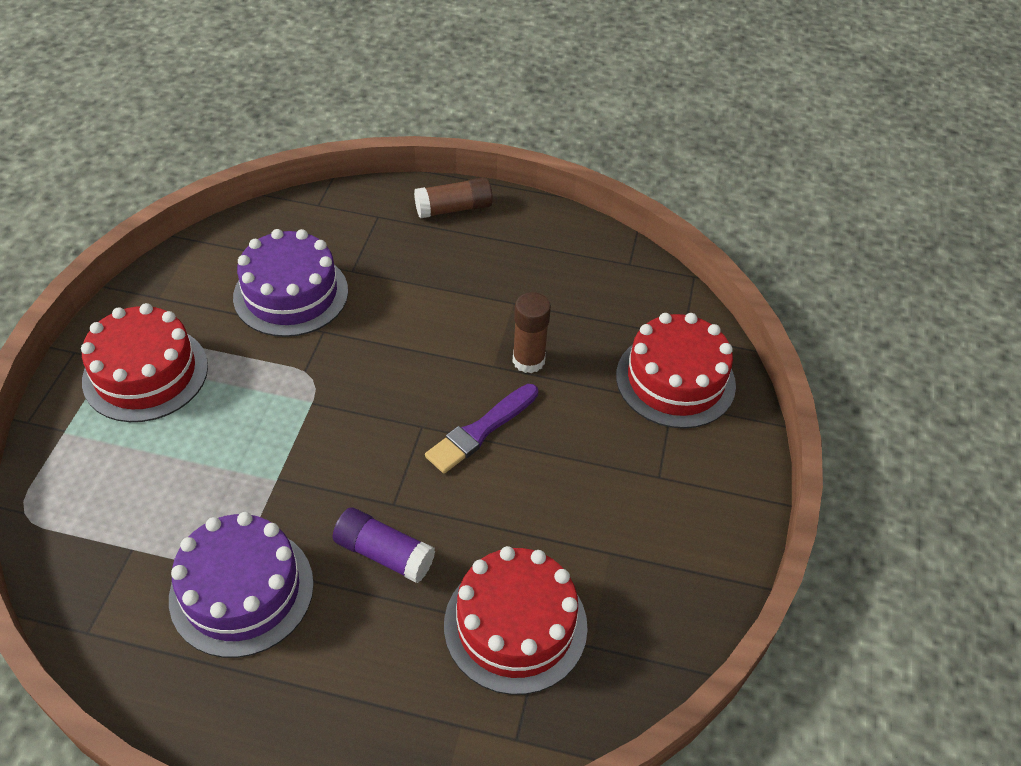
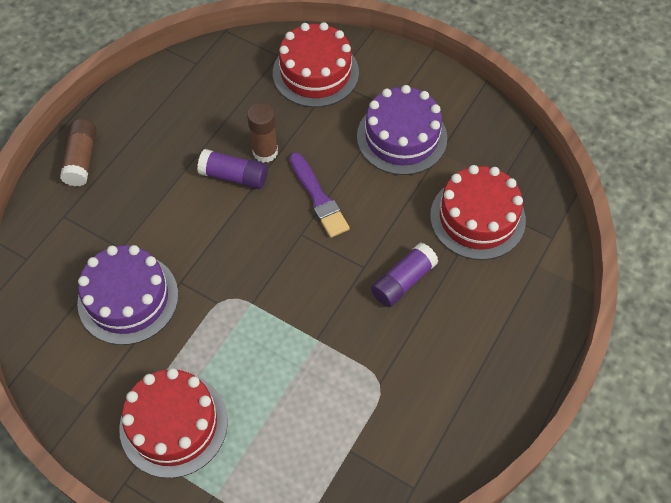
camera: 70 degrees left, 10 degrees up
(242, 590) = (407, 377): purple cake -> purple cake (402, 137)
(481, 340) = (234, 176): none -> purple glue stick

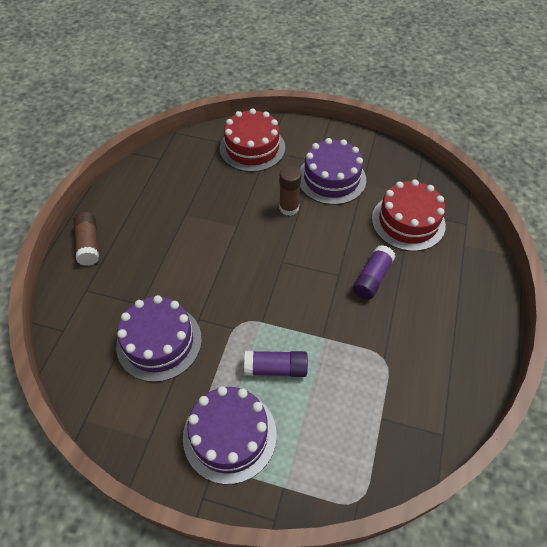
camera: 15 degrees left, 5 degrees down
(173, 424) = (230, 435): red cake -> purple cake
(234, 176) = (215, 231): purple glue stick -> purple glue stick (276, 368)
(265, 152) = (233, 209): brown glue stick -> brown glue stick (289, 208)
(318, 198) = (286, 233): purple brush -> none

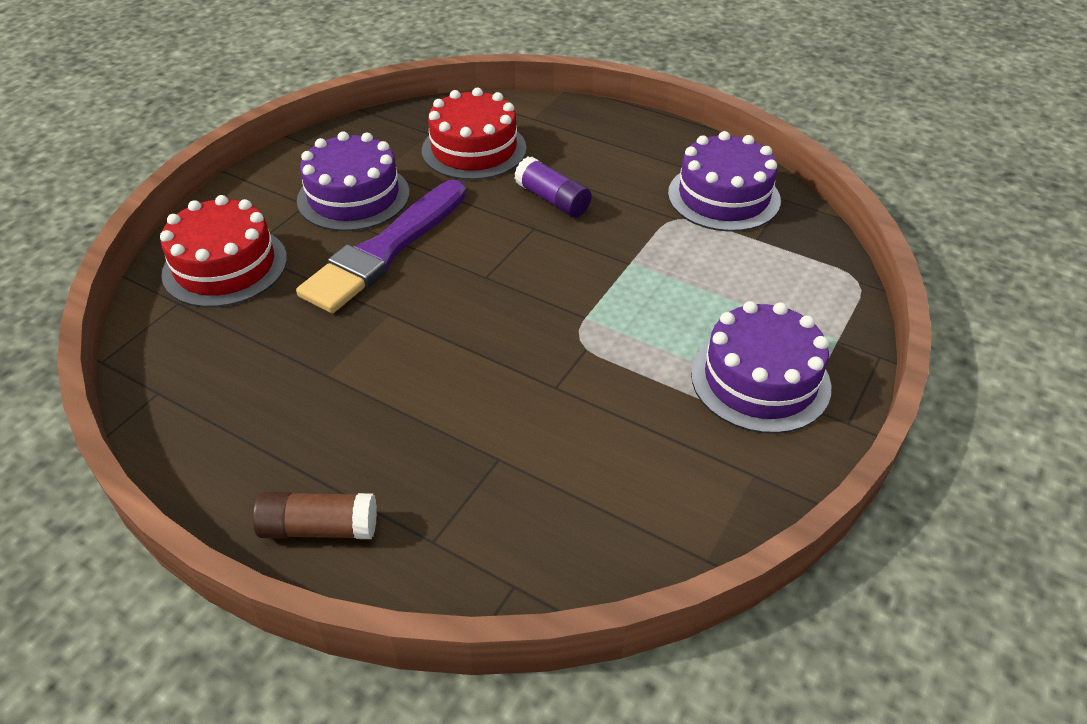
camera: 75 degrees left, 10 degrees down
(159, 342) = (584, 441): purple cake -> purple cake (723, 197)
(276, 368) = (667, 316): purple glue stick -> none
(289, 208) = (385, 250): brown glue stick -> purple brush

